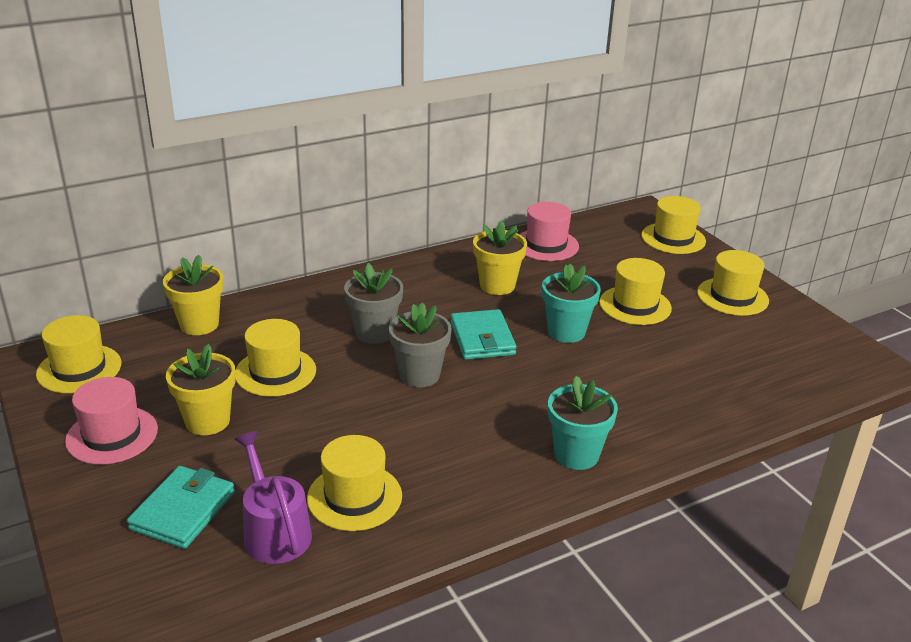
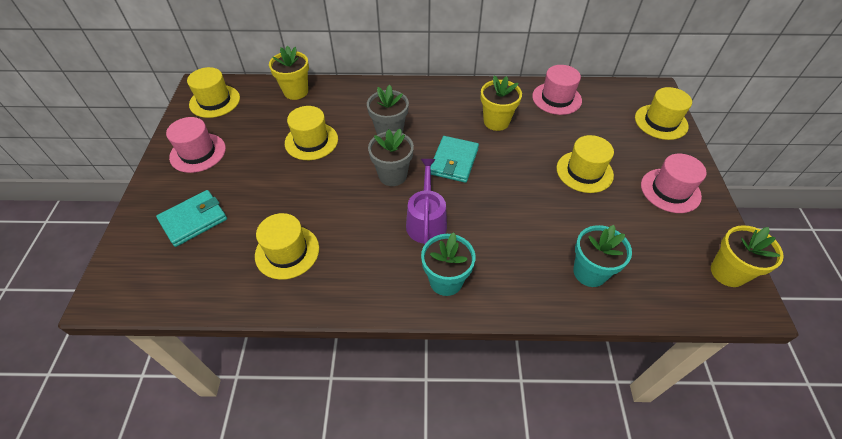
camera: 30 degrees right, 20 degrees up
(207, 421) = (250, 162): yellow flower pot -> yellow flower pot (727, 272)
(274, 531) = (227, 256): purple watering can -> purple watering can (426, 221)
(566, 332) = (516, 176): turquoise flower pot -> turquoise flower pot (590, 272)
(732, 296) = (670, 190): yellow hat -> pink hat

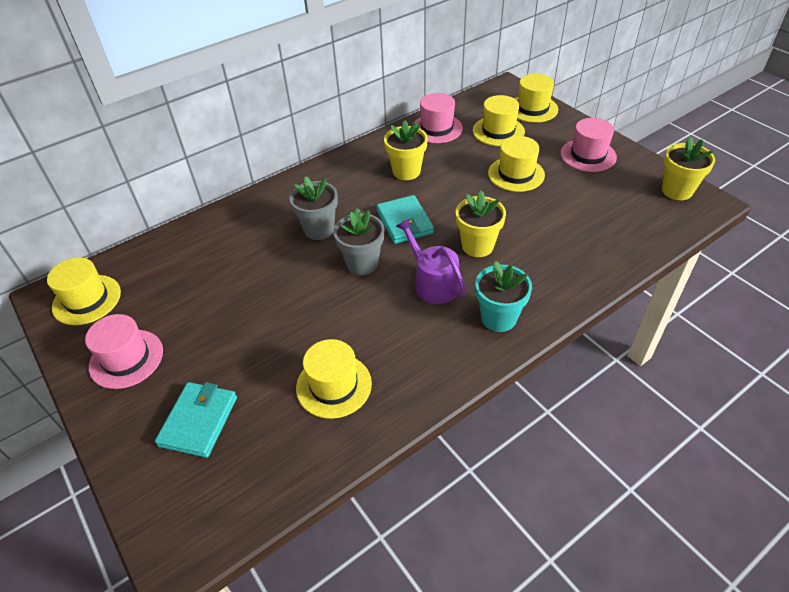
camera: 35 degrees left, 5 degrees down
(296, 91) = (177, 242): yellow flower pot -> yellow flower pot (477, 246)
(311, 141) = (247, 278): yellow hat -> yellow hat (498, 131)
(590, 272) = (594, 245): turquoise flower pot -> none

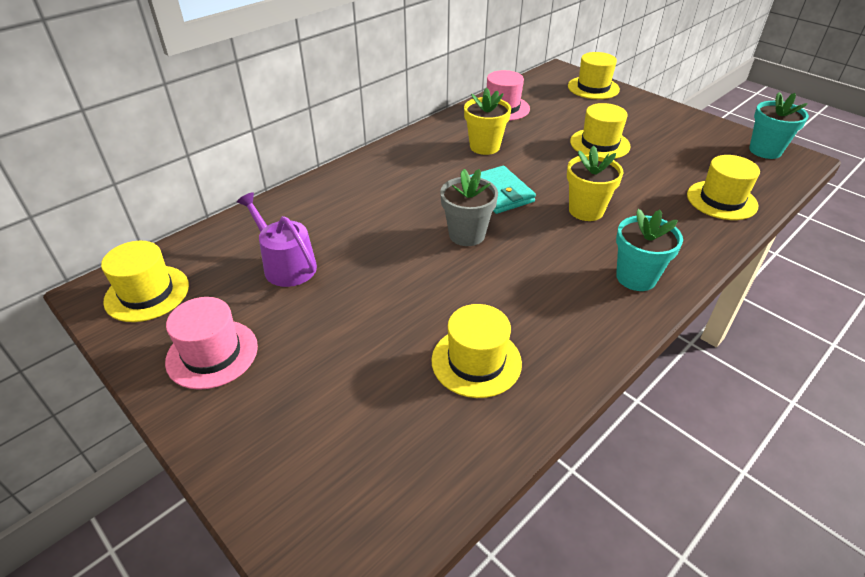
camera: 10 degrees left, 5 degrees down
(199, 421) = (322, 416): turquoise wallet -> none
(319, 229) = (407, 205): grey flower pot -> none
(433, 283) = (551, 248): purple watering can -> purple watering can (286, 265)
(498, 131) = (566, 108): yellow hat -> yellow hat (721, 200)
(588, 155) = (665, 125): pink hat -> none
(677, 191) = (765, 151): yellow flower pot -> turquoise flower pot

